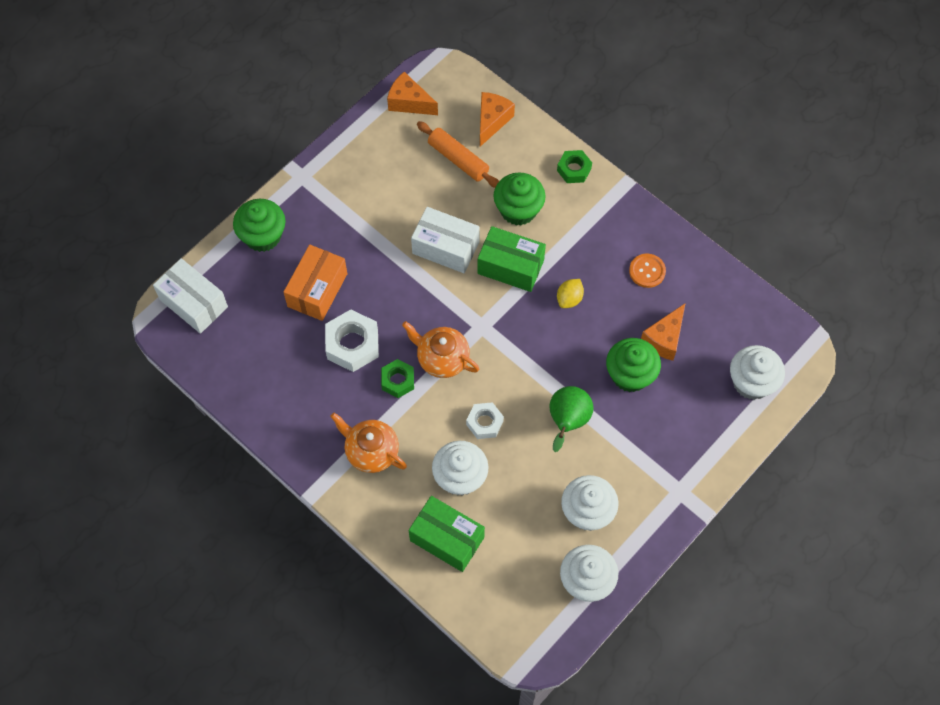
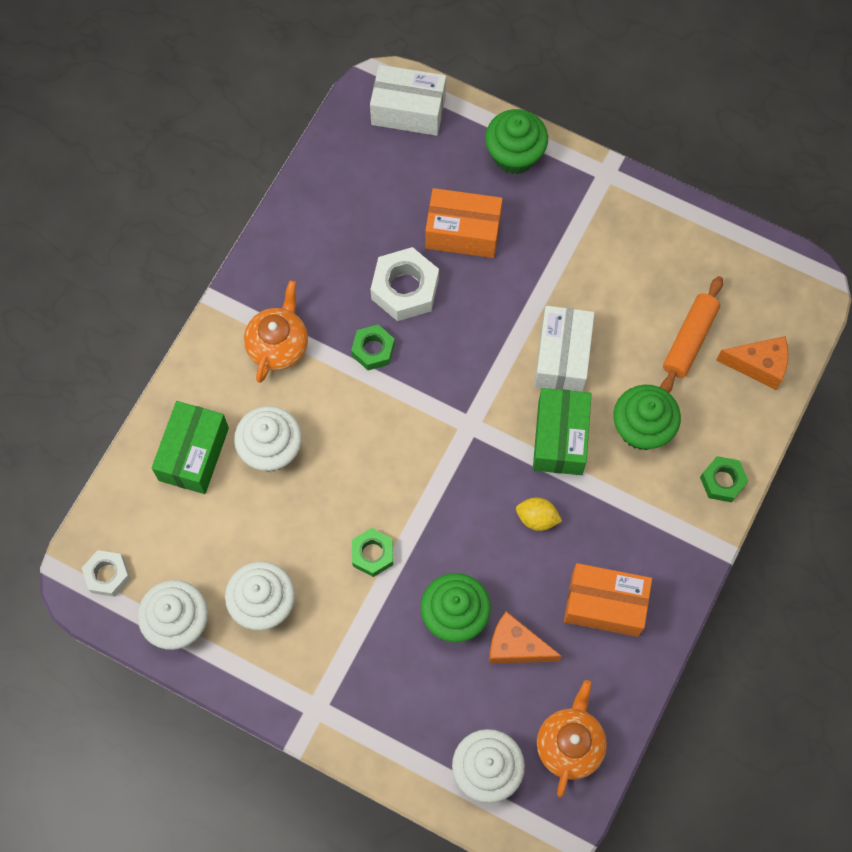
camera: 75 degrees right, 5 degrees up
(193, 303) = (408, 110): white box -> white box turned 75 degrees clockwise
(409, 102) = (750, 262): orange cheese -> none
(442, 359) = (414, 391): orange teapot -> orange teapot (569, 744)
(484, 423) = (346, 459): white nut -> white nut (107, 575)
(567, 421) = (372, 554): green pear -> green nut
(647, 271) = (605, 605): orange button -> orange box

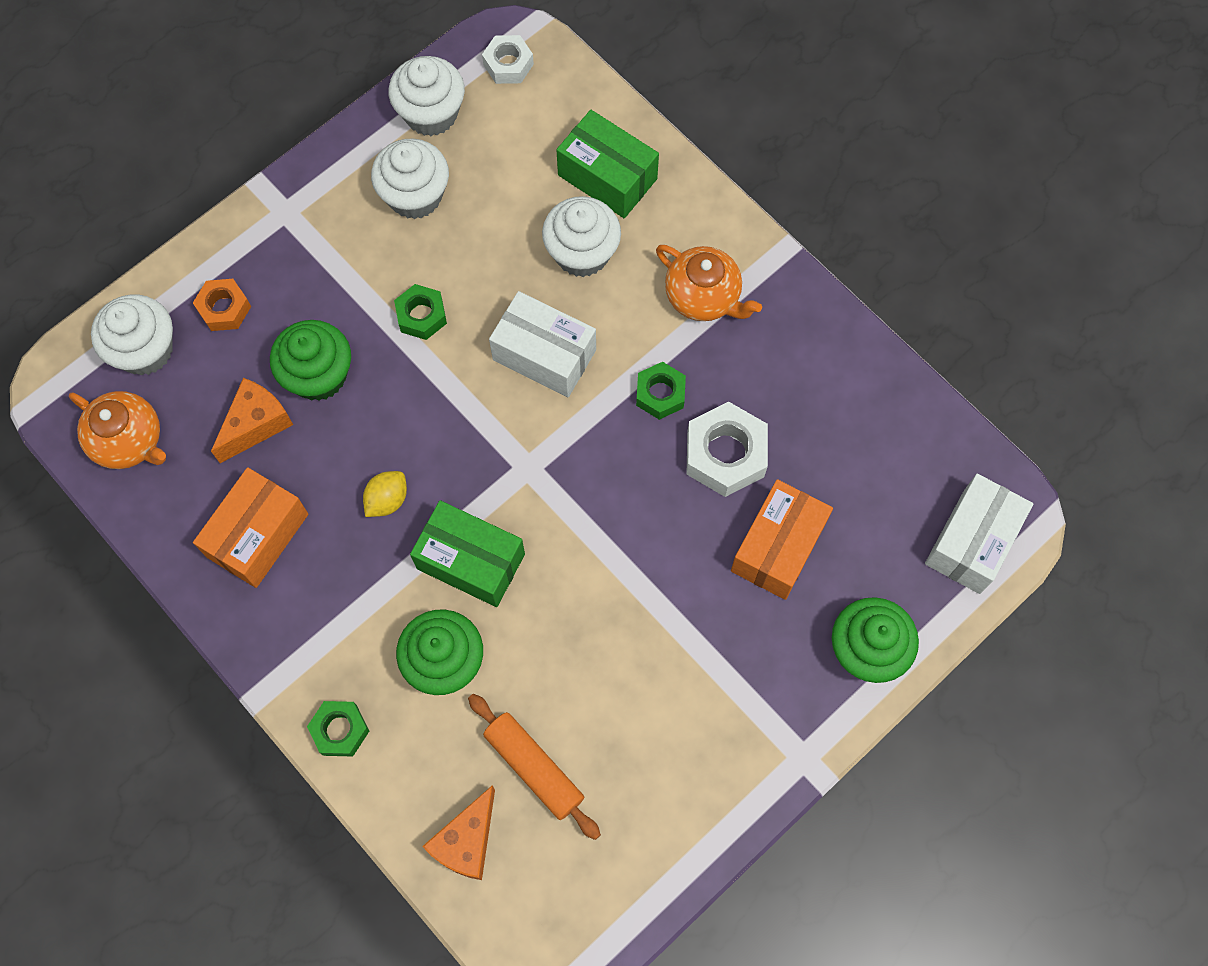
camera: 110 degrees right, 0 degrees up
(425, 719) = (224, 308): none -> orange nut
(562, 357) = (570, 603): white box -> white box (544, 355)

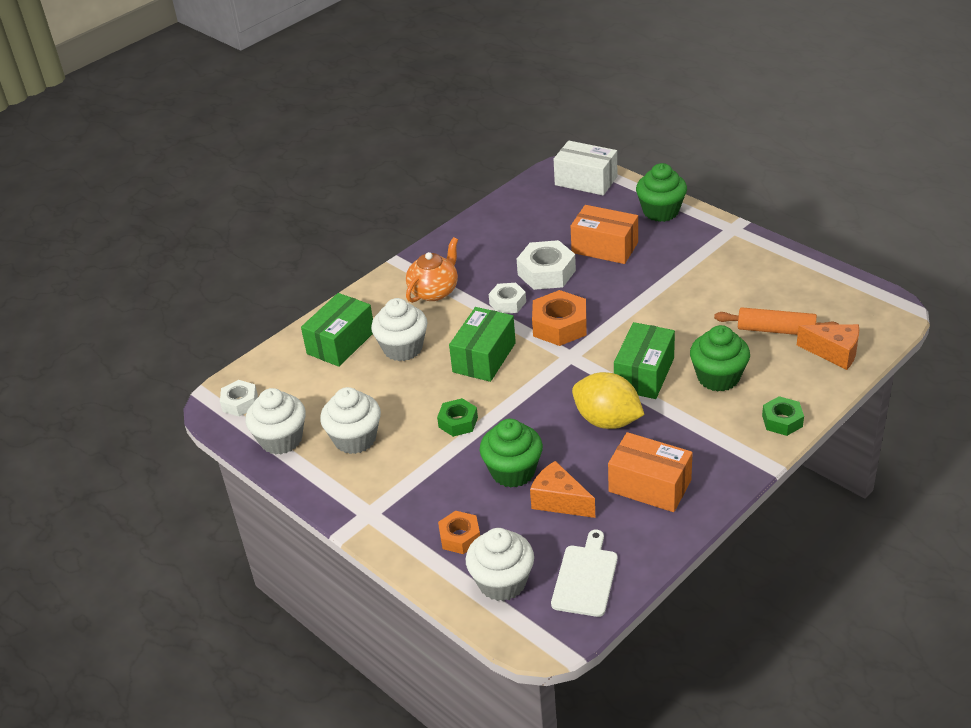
camera: 90 degrees left, 30 degrees down
(129, 441) = (585, 578): orange teapot -> white cutting board
(387, 500) = (607, 420): yellow lemon -> yellow lemon, size x1.88
(534, 767) = (776, 330): orange rolling pin -> orange rolling pin turned 60 degrees clockwise
(544, 355) = (484, 357): white box -> green box
(596, 460) = (559, 326): none -> orange nut
(660, 394) = (507, 303): green nut -> white nut

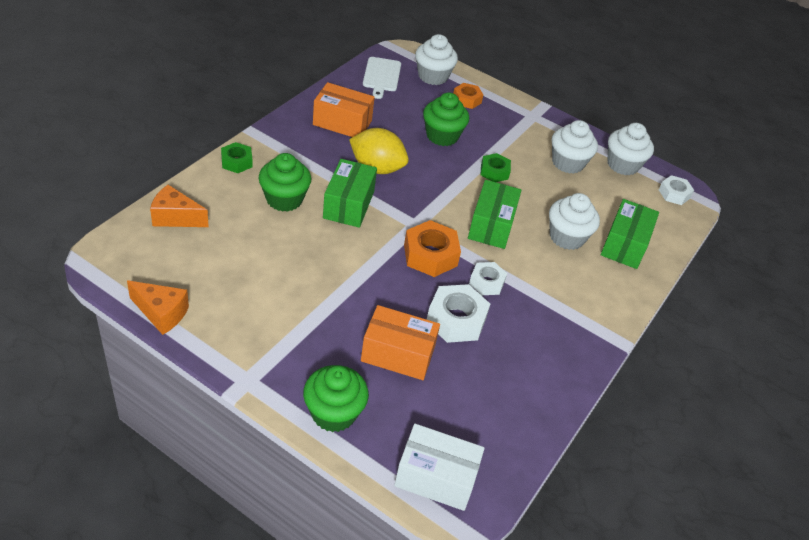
camera: 160 degrees right, 5 degrees up
(434, 291) = (564, 299): orange teapot -> none
(559, 501) = (405, 116): orange cheese -> orange cheese (161, 313)
(776, 330) = (224, 243): orange rolling pin -> none

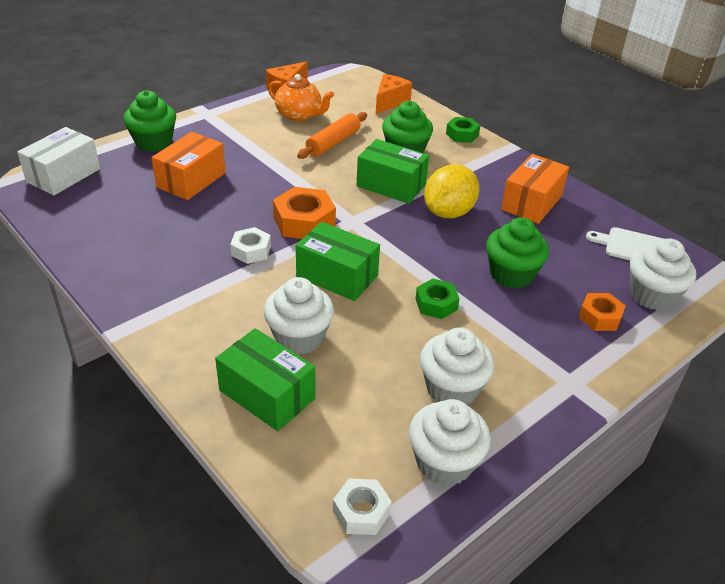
camera: 110 degrees right, 5 degrees down
(228, 290) = (299, 115): none -> orange teapot
(283, 253) = (333, 143): none -> orange rolling pin
(456, 320) = (212, 219): white nut -> none

